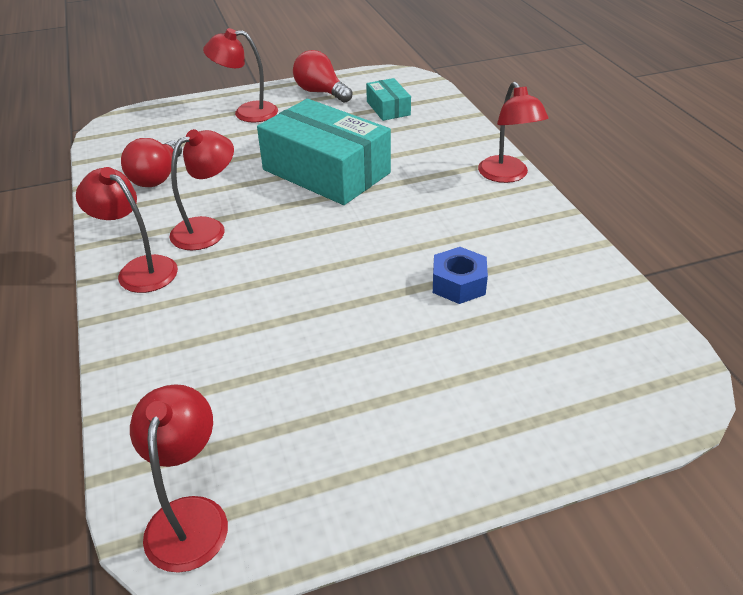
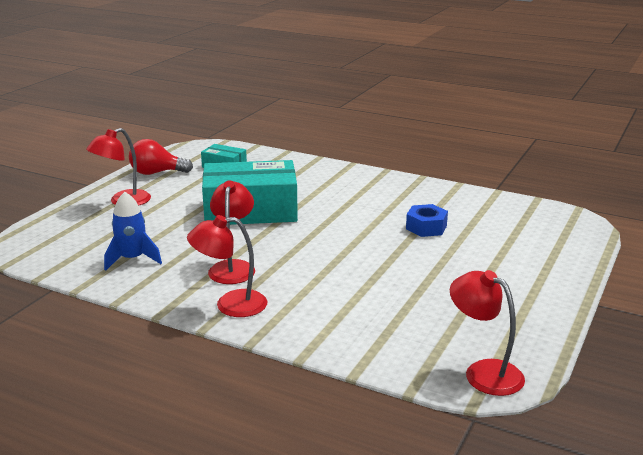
camera: 45 degrees left, 15 degrees down
(157, 177) = (132, 259): red light bulb -> blue rocket
(507, 175) = (361, 174): red lamp -> none

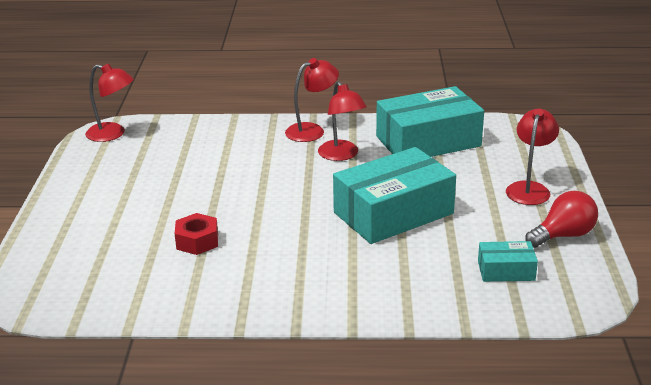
camera: 155 degrees right, 5 degrees up
(132, 259) = (428, 141): blue rocket -> turquoise box
(426, 227) = (197, 241): blue nut -> red nut

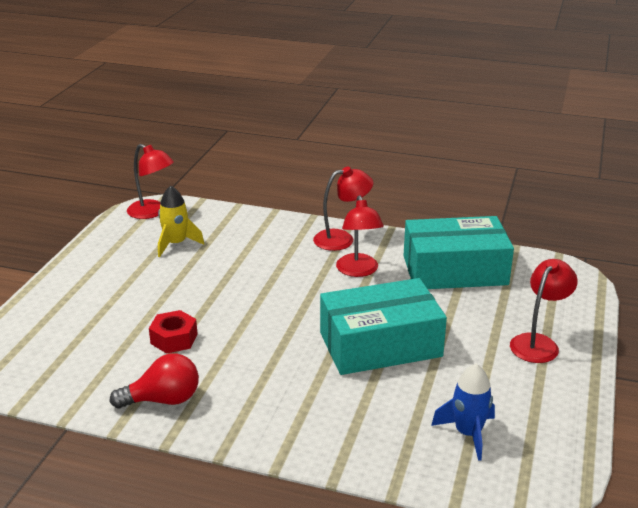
camera: 15 degrees right, 0 degrees up
(153, 158) = (176, 244): none -> yellow rocket
(506, 270) = (468, 433): turquoise box -> blue rocket
(563, 235) = (550, 405): red light bulb -> red light bulb (163, 400)

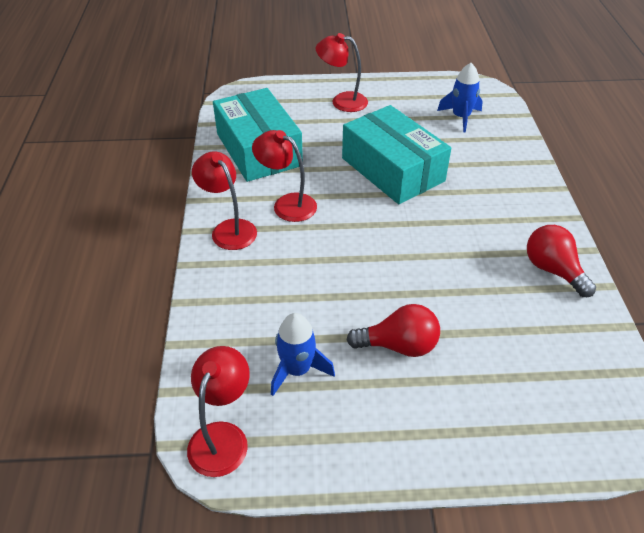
camera: 110 degrees left, 15 degrees up
(158, 288) = (399, 345): none -> red light bulb
(174, 339) = (472, 296): red nut -> none
(176, 244) = (297, 370): yellow rocket -> blue rocket
(358, 271) = (287, 204): red lamp -> red lamp turned 120 degrees counterclockwise

